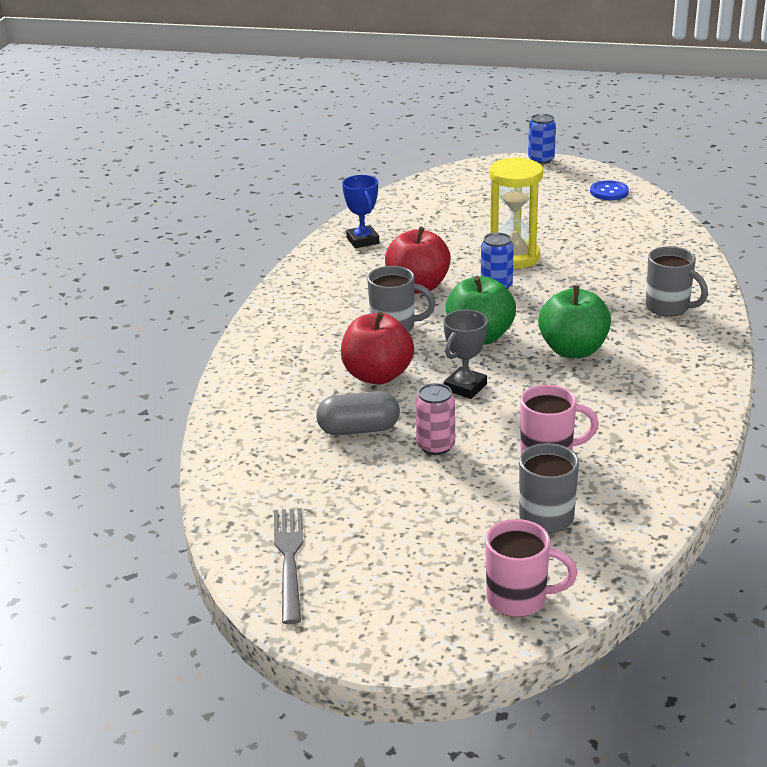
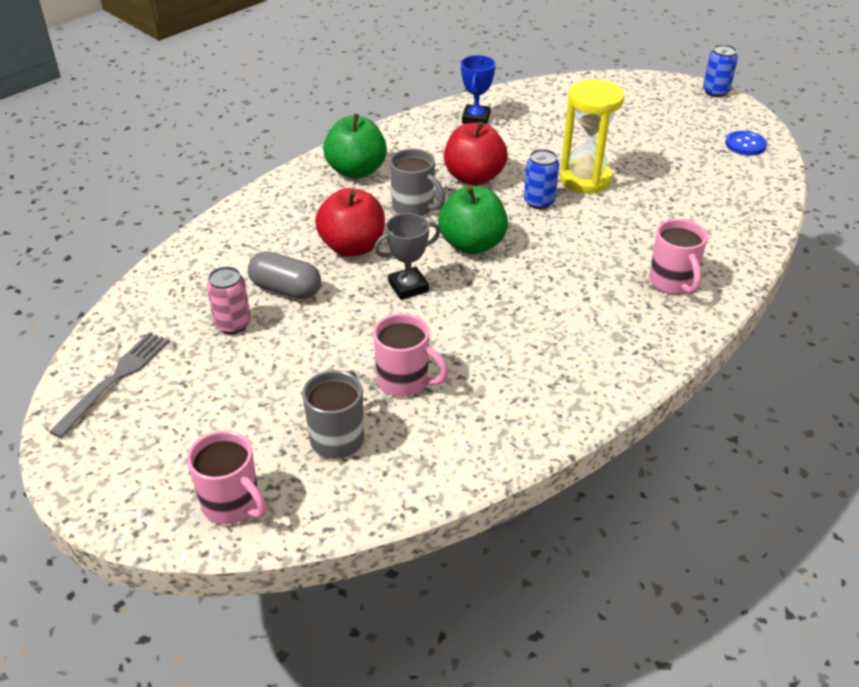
camera: 30 degrees right, 10 degrees up
(435, 446) = (326, 331): pink can -> pink can (233, 324)
(573, 350) = (537, 290): green apple -> green apple (356, 171)
(669, 308) = (672, 283): grey mug -> pink mug

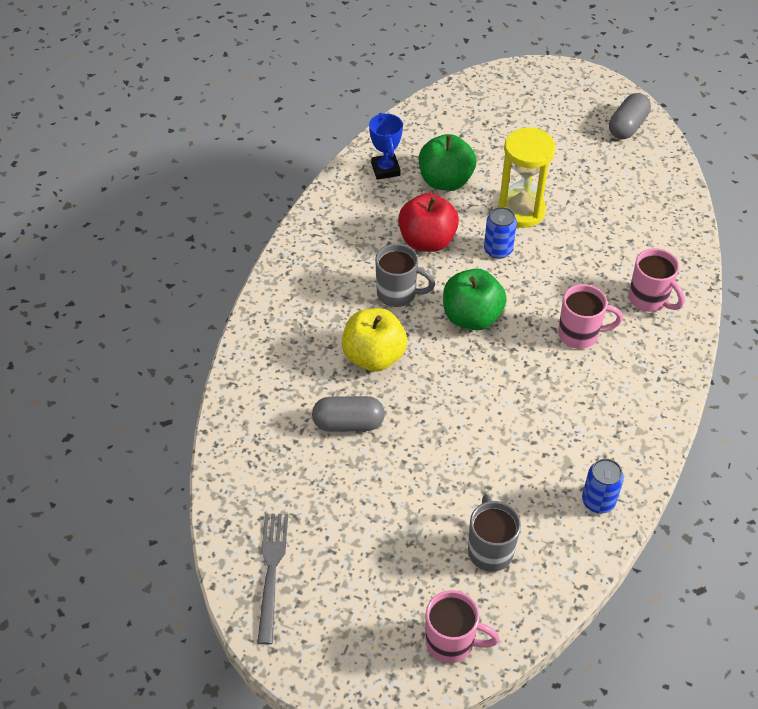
camera: 25 degrees left, 10 degrees up
(233, 324) = (329, 476): pink can -> none
(352, 247) = (374, 356): red apple -> yellow apple
(356, 171) = (319, 269): green apple -> green apple (445, 181)
(405, 382) = (506, 476): pink mug -> pink mug (580, 334)
(408, 287) = (448, 382): grey trophy -> none
(715, 92) = (571, 69): blue can -> blue can (598, 501)
(745, 144) = (627, 126): blue button -> grey capsule

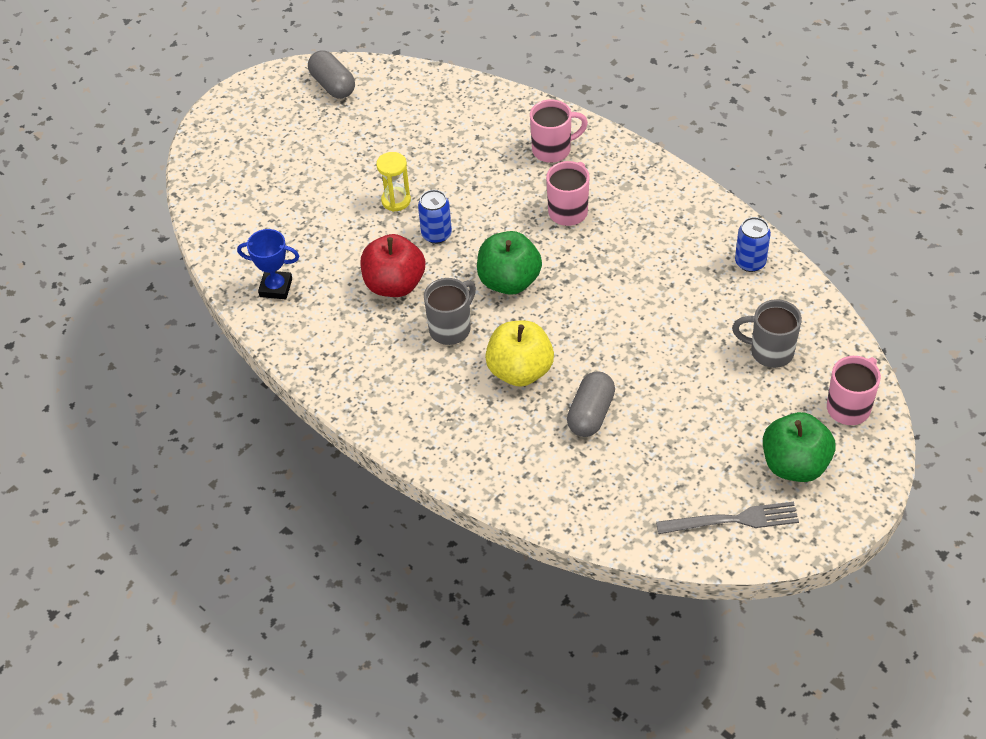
camera: 65 degrees left, 0 degrees up
(271, 571) = (732, 520): grey fork -> grey fork turned 150 degrees clockwise
(445, 181) = (322, 244): green apple -> green apple (794, 465)
(521, 211) = (396, 200): yellow hourglass -> yellow hourglass, size x0.58

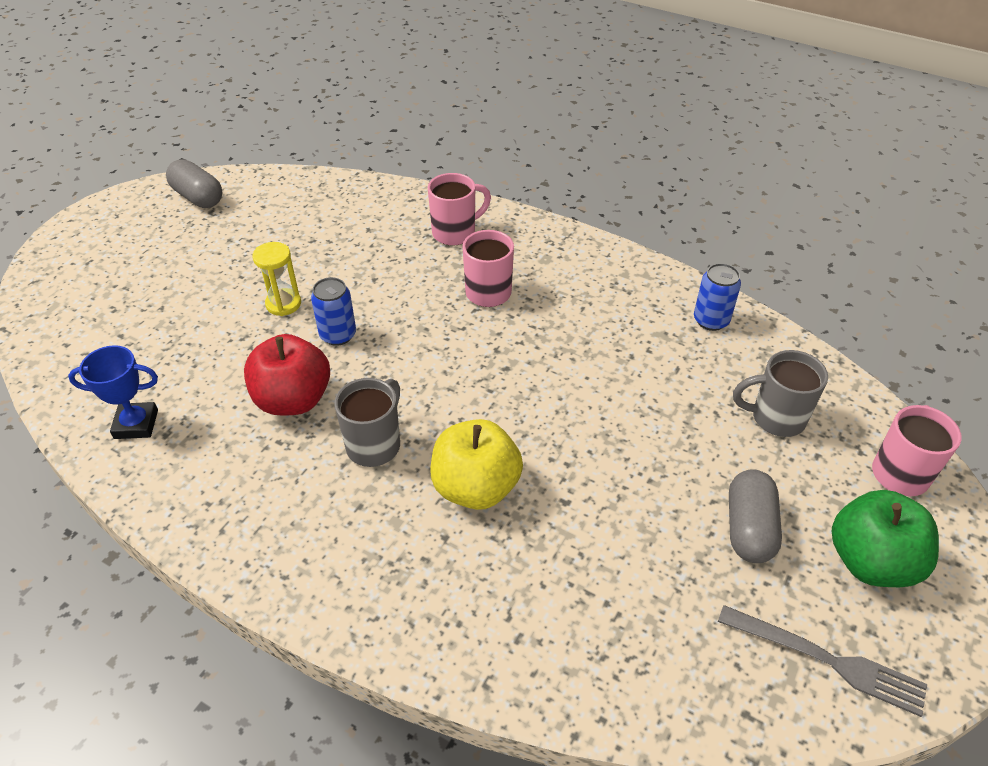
camera: 15 degrees left, 5 degrees down
(509, 281) = (437, 377): green apple -> none
(591, 414) = (584, 532): grey capsule -> grey capsule (749, 528)
(732, 520) = (826, 660): grey fork -> grey fork turned 45 degrees clockwise

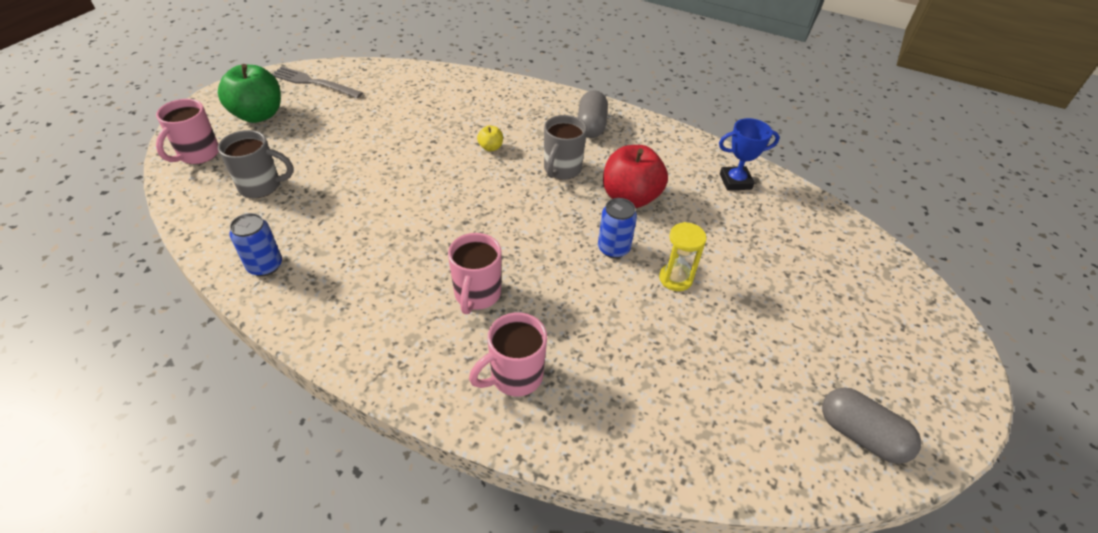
camera: 175 degrees right, 0 degrees up
(476, 487) = (490, 147): yellow apple -> yellow apple, size x0.44
(749, 528) = (322, 129): grey capsule -> grey capsule (591, 126)

